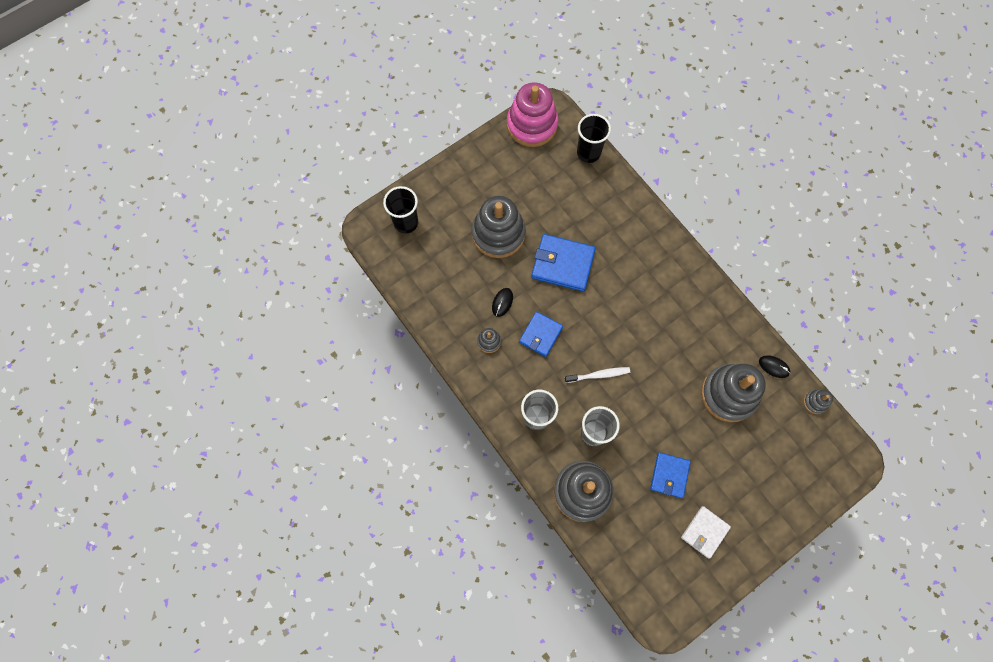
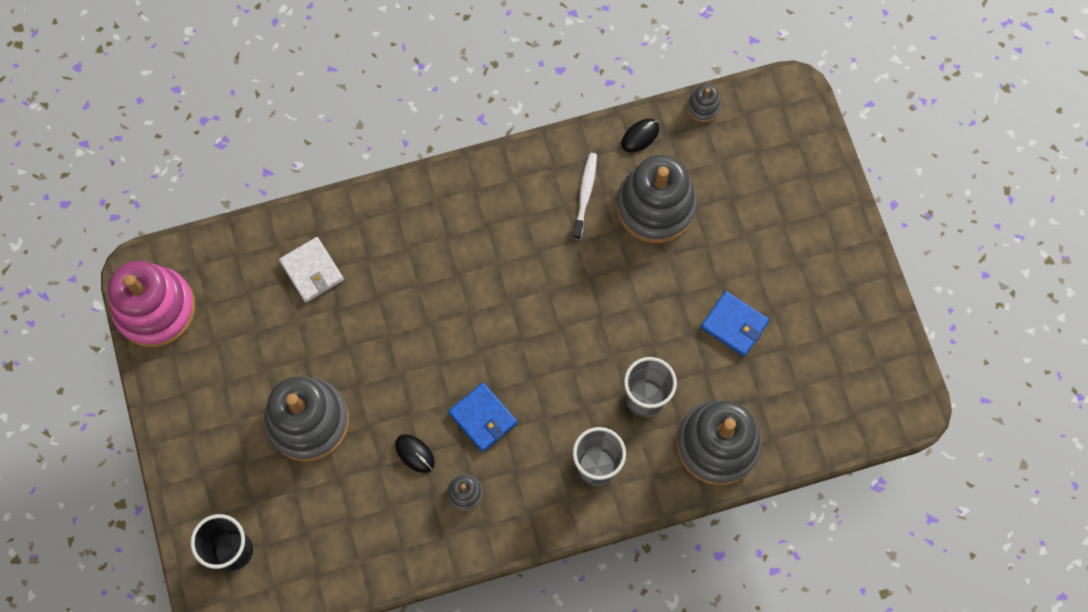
camera: 70 degrees left, 0 degrees up
(562, 264) = (391, 348): blue wallet -> none
(588, 153) = (236, 247): black cup -> none
(598, 375) = (569, 361): white toothbrush -> white toothbrush (585, 194)
(705, 532) = (819, 311): white wallet -> white wallet (312, 271)

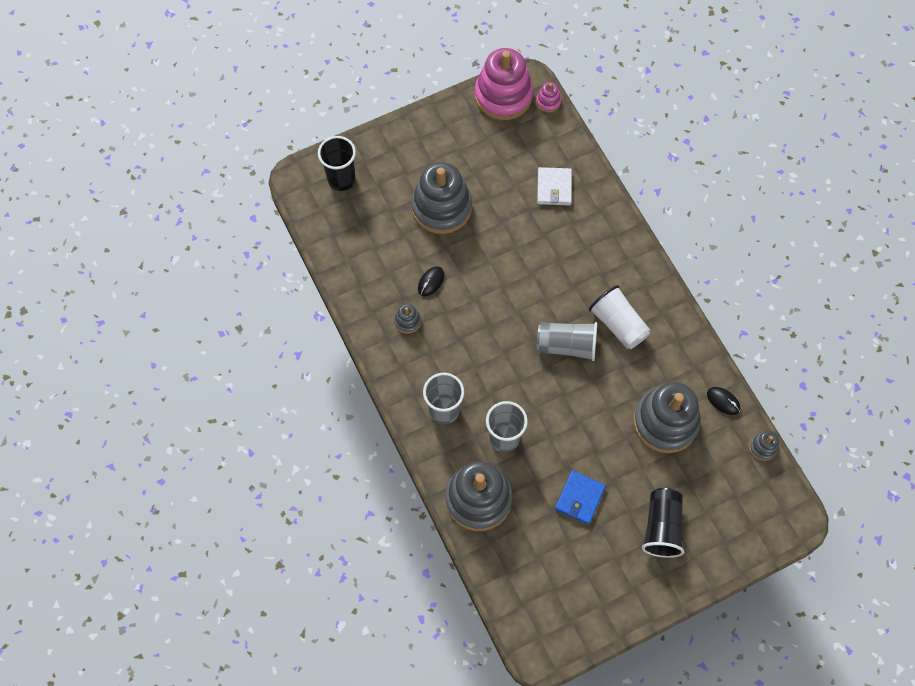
camera: 80 degrees right, 5 degrees down
(180, 252) = (548, 102): none -> pink stacking toy
(312, 271) = (554, 188): white wallet -> white wallet turned 45 degrees counterclockwise
(483, 418) = (466, 323): blue wallet -> none
(519, 233) = (618, 324): none -> white cup
(536, 300) = (566, 346): none -> grey cup
(585, 194) = (662, 367): white toothbrush -> none
(782, 240) = (661, 527): none -> black cup

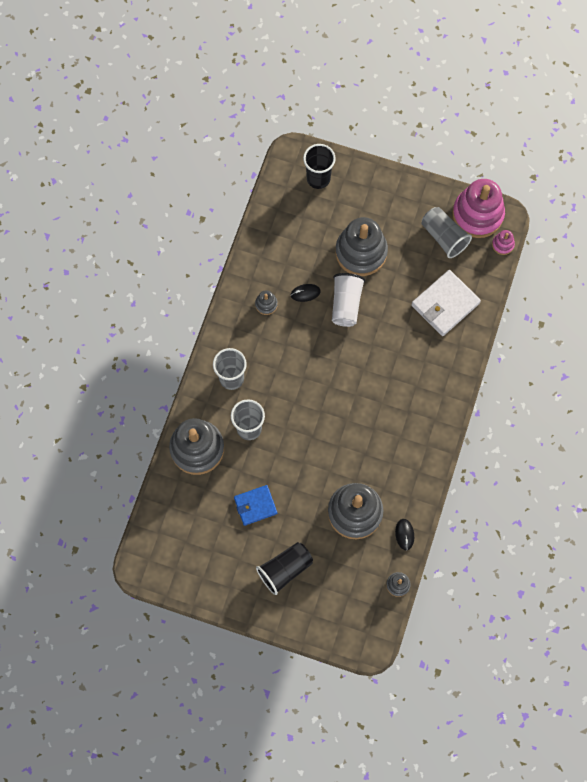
camera: 45 degrees right, 5 degrees up
(554, 188) = (445, 304): white wallet -> white wallet, size x1.55
(566, 346) = (345, 409): grey cup -> grey cup (444, 237)
(618, 324) = (391, 426): white cup -> white cup (346, 304)

